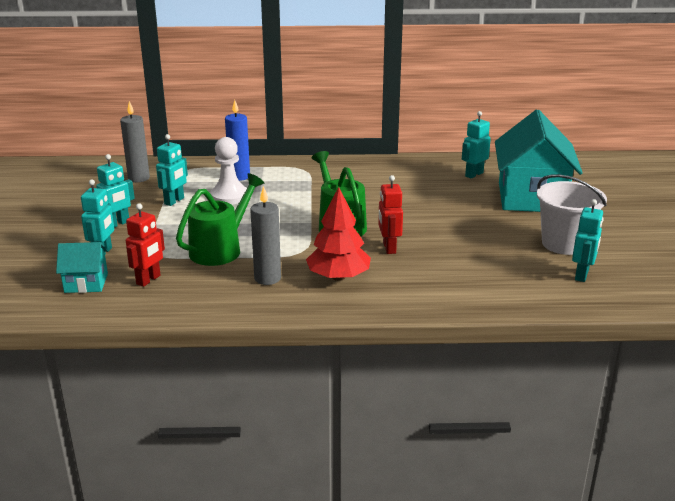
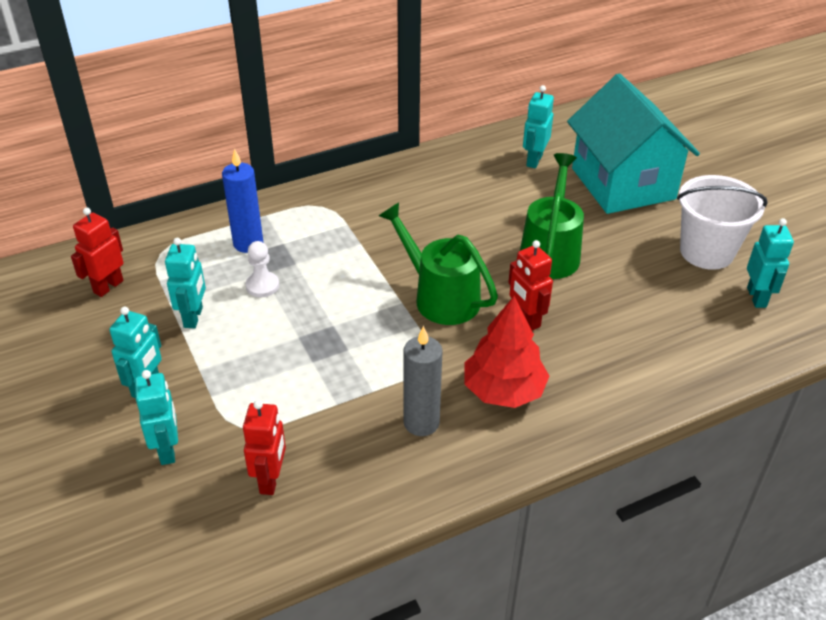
camera: 25 degrees left, 15 degrees up
(86, 283) = (188, 517): turquoise house -> none
(139, 178) = (108, 286): grey candle -> red robot
(220, 249) = (323, 390): green watering can -> green watering can (550, 251)
(229, 196) = (262, 286): white pawn -> white pawn, size x0.63

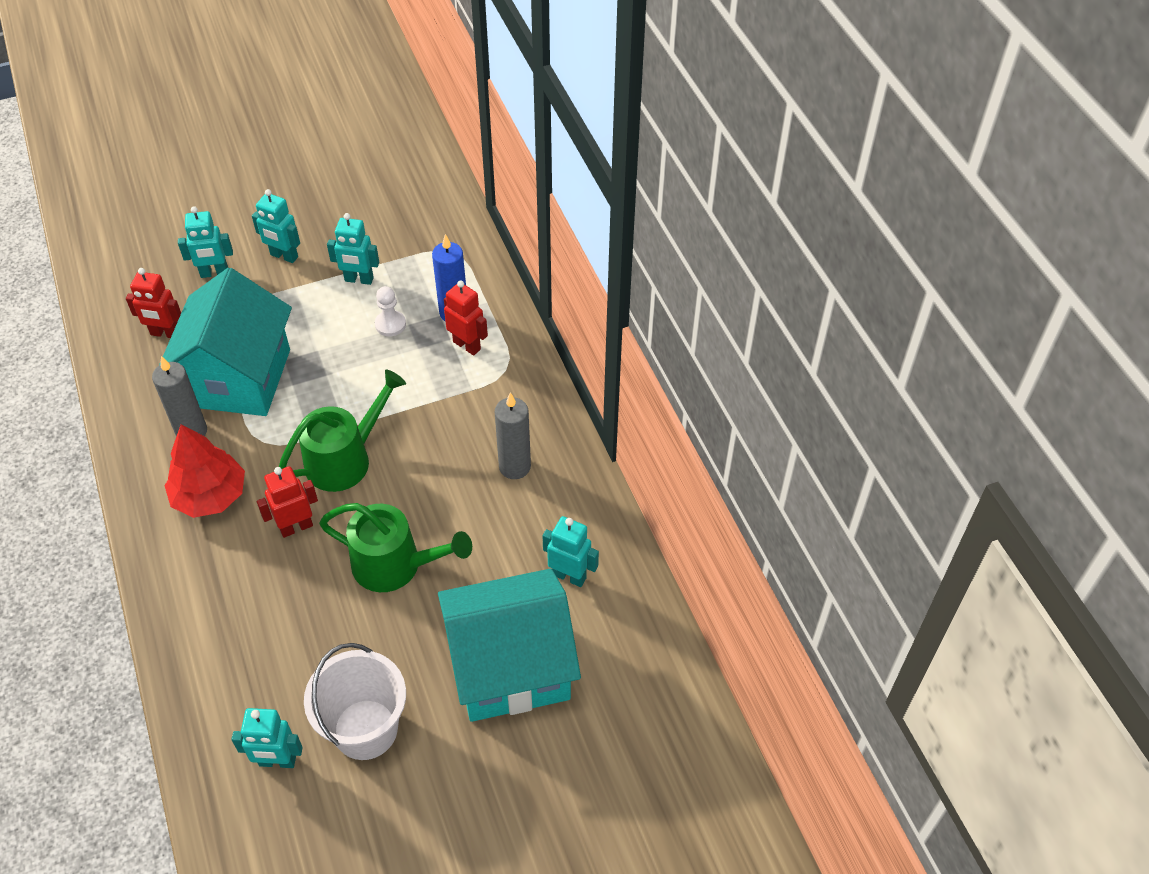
camera: 95 degrees right, 10 degrees up
(108, 286) = (411, 222): red robot -> red robot (467, 345)
(340, 396) = (238, 377): none -> turquoise house
(433, 193) = (514, 467): none -> grey candle

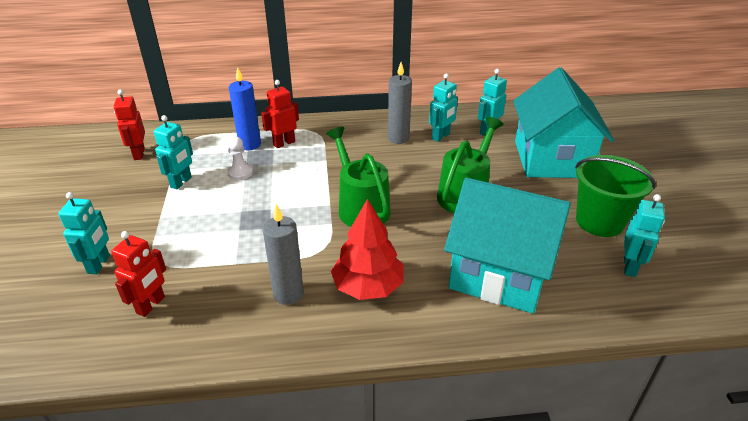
camera: 75 degrees left, 15 degrees down
(238, 377) = (242, 258): turquoise house -> turquoise house (499, 273)
(284, 256) = (118, 219): turquoise robot -> turquoise robot (441, 136)
(296, 527) = (417, 238): red robot -> red robot (139, 154)
(365, 729) = (599, 221): white bucket -> green bucket

